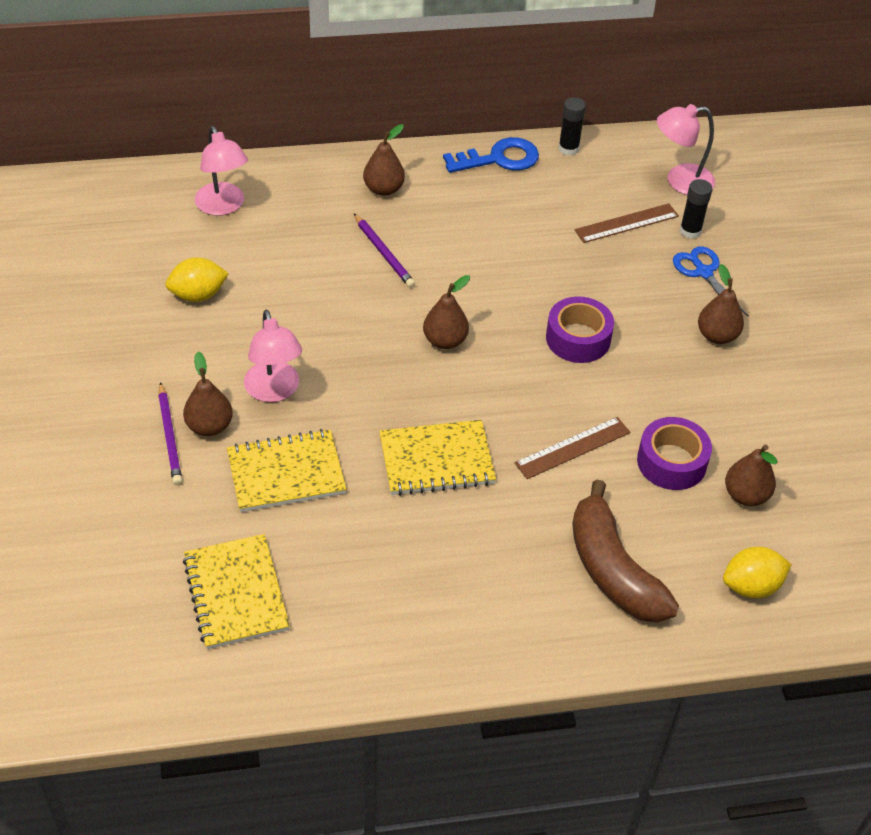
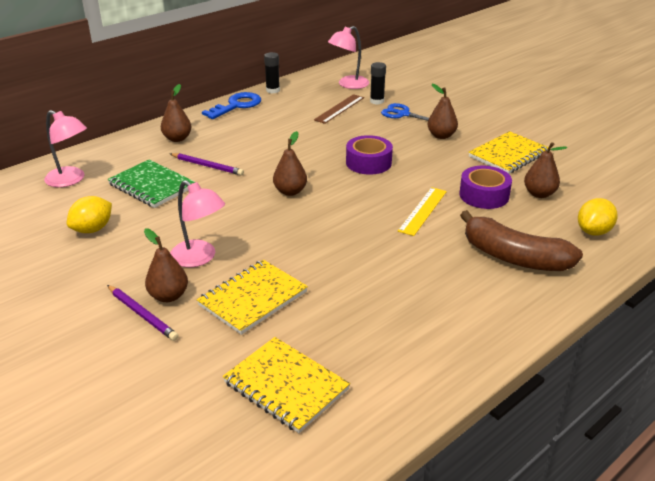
camera: 30 degrees left, 15 degrees down
(300, 257) = (151, 186): none -> green notebook
(436, 460) = (348, 250): yellow notebook -> yellow notebook (508, 155)
(572, 448) = (423, 211): brown ruler -> yellow ruler

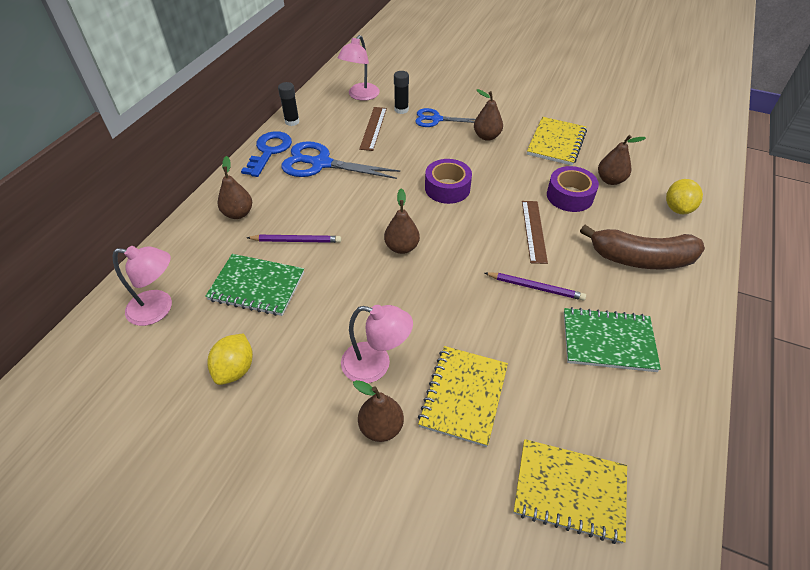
camera: 25 degrees left, 15 degrees up
(142, 314) = (372, 463): purple pencil -> purple pencil (535, 287)
(272, 122) = (321, 163): none -> blue scissors
(420, 303) = (608, 341): none -> green notebook
(423, 211) = (534, 231): yellow ruler -> brown ruler

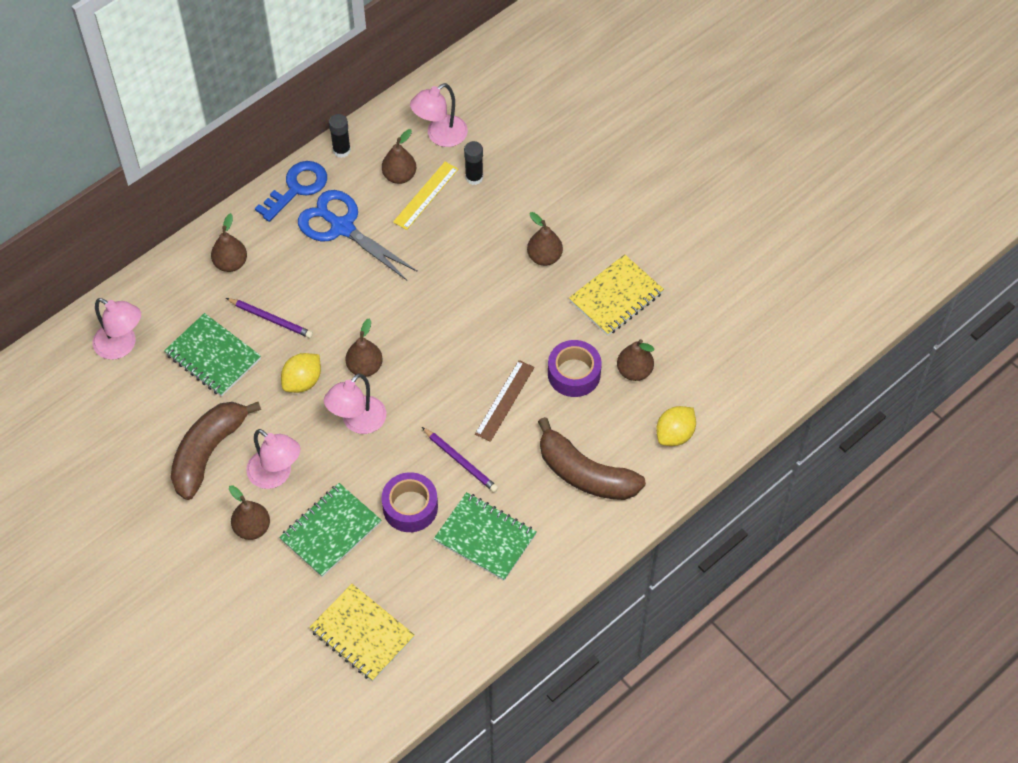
camera: 25 degrees right, 10 degrees up
(235, 369) = (163, 431): yellow lemon -> yellow lemon (302, 381)
(294, 371) = (208, 453): none -> brown banana
(346, 123) = (399, 176): none -> brown pear
(373, 128) = (426, 195): brown ruler -> yellow ruler
(424, 290) = (358, 422): none -> pink lamp
(436, 119) = (504, 208): blue scissors -> none
(447, 188) = (454, 313): purple tape -> purple tape (410, 507)
(463, 396) = (330, 531): yellow notebook -> green notebook

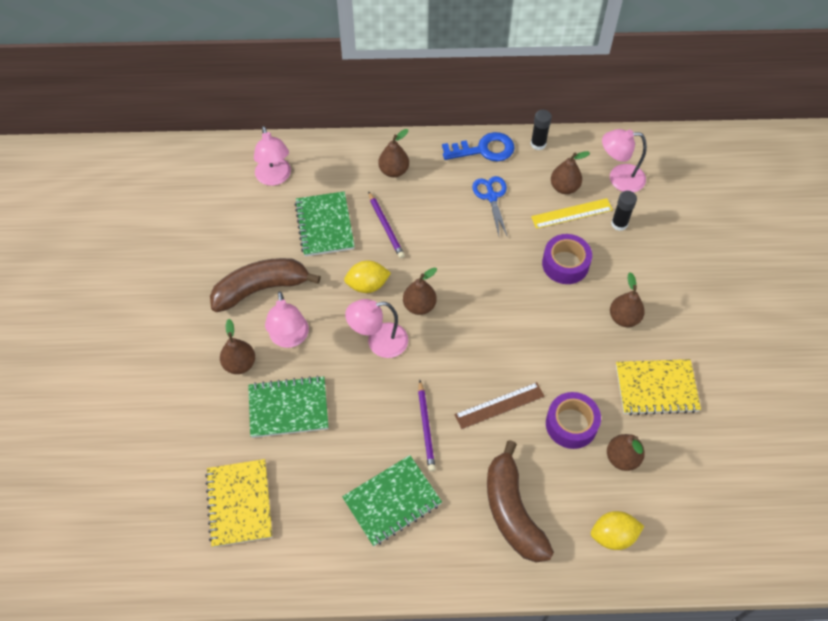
camera: 40 degrees right, 0 degrees up
(342, 227) = (491, 196): blue scissors -> blue scissors, size x0.62
(410, 507) = (359, 434): purple tape -> purple tape (565, 264)
(485, 537) = (392, 501): green notebook -> green notebook turned 75 degrees clockwise

